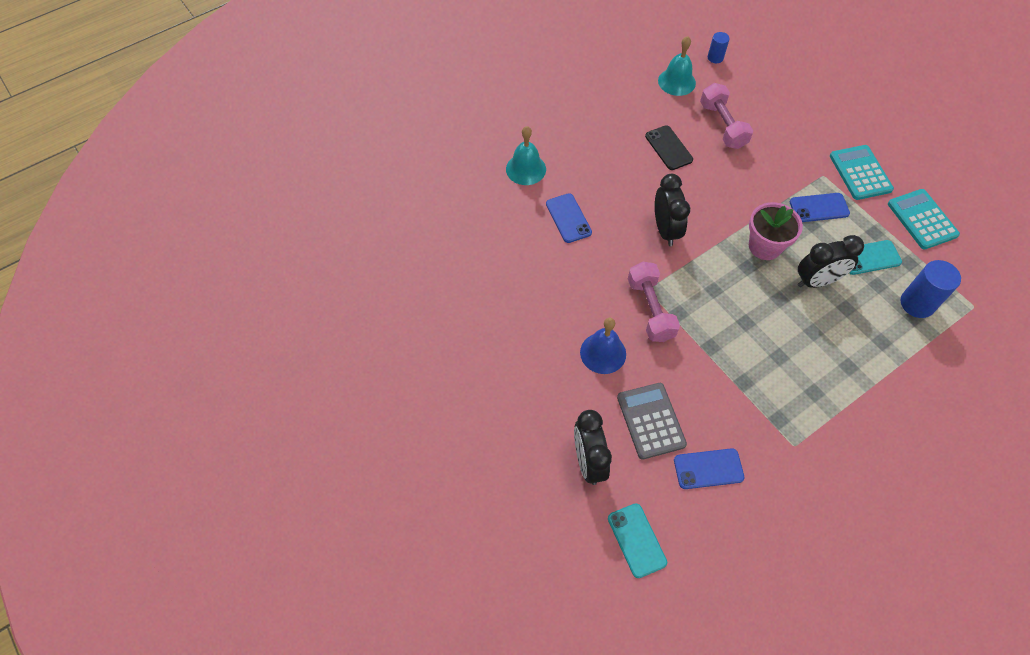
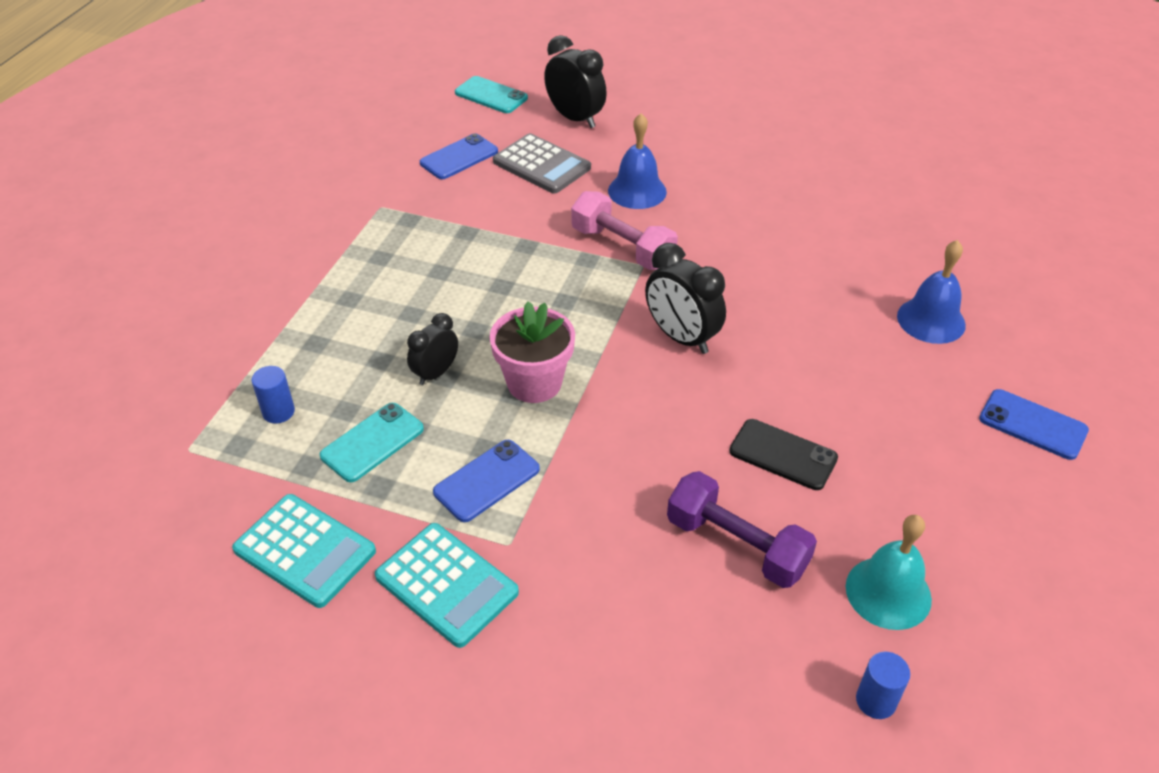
camera: 145 degrees right, 15 degrees down
(526, 169) = (931, 320): turquoise bell -> blue bell
(568, 218) = (811, 291): blue phone -> blue phone (1032, 424)
(722, 125) = (736, 545): pink dumbbell -> purple dumbbell
(817, 281) = (435, 373): black clock -> black clock, size x0.63
(917, 303) = (278, 412): blue cylinder -> blue cylinder, size x0.57

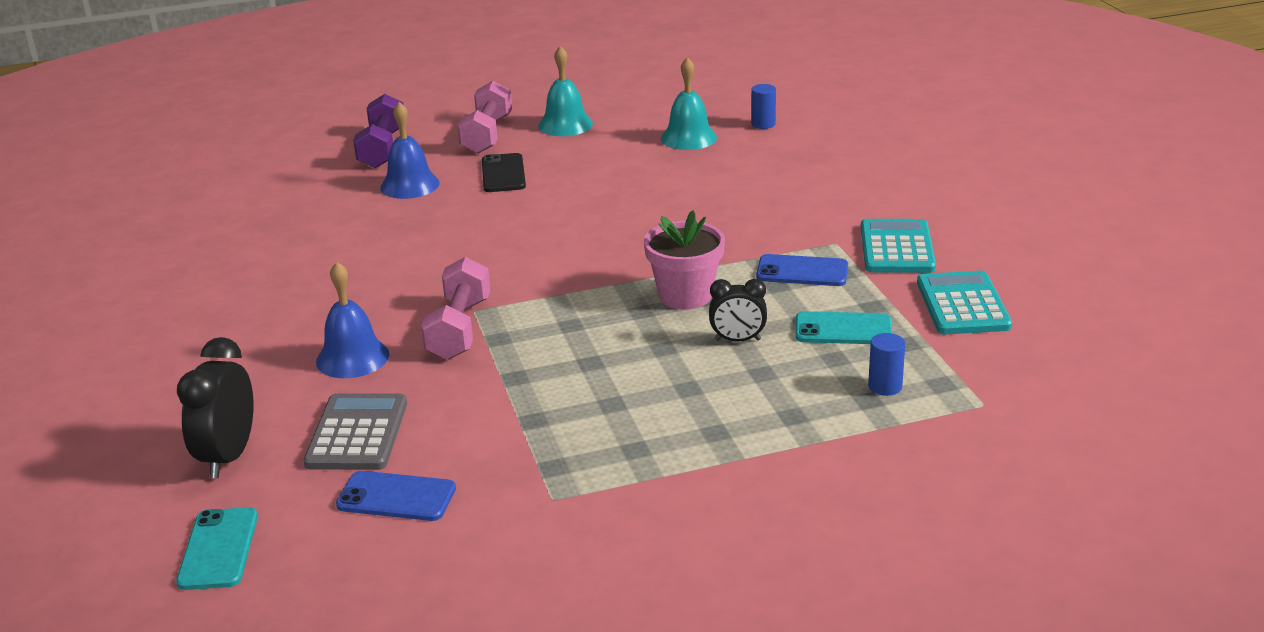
camera: 125 degrees left, 15 degrees down
(681, 338) = (551, 261): black clock -> none
(736, 545) = (720, 181): purple dumbbell -> purple dumbbell (382, 149)
(783, 455) = (624, 191): black phone -> black phone (503, 174)
(1019, 502) = (565, 125): none -> turquoise bell
(1032, 424) = (487, 135): blue phone -> pink dumbbell

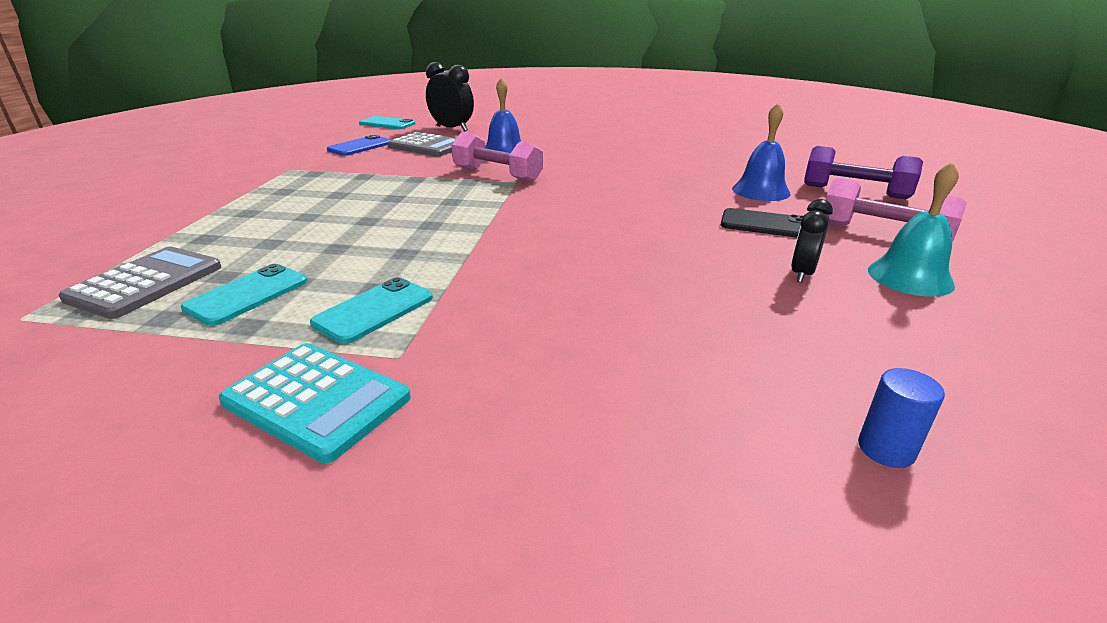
camera: 115 degrees right, 0 degrees up
(685, 295) = (425, 245): pink flower pot -> none
(688, 138) = (834, 350): turquoise bell -> none
(737, 340) = (325, 247): black clock -> black clock (802, 273)
(802, 271) = (374, 310): blue phone -> turquoise phone
(885, 386) = (146, 283): blue cylinder -> grey calculator
(962, 305) = (132, 388): turquoise calculator -> none

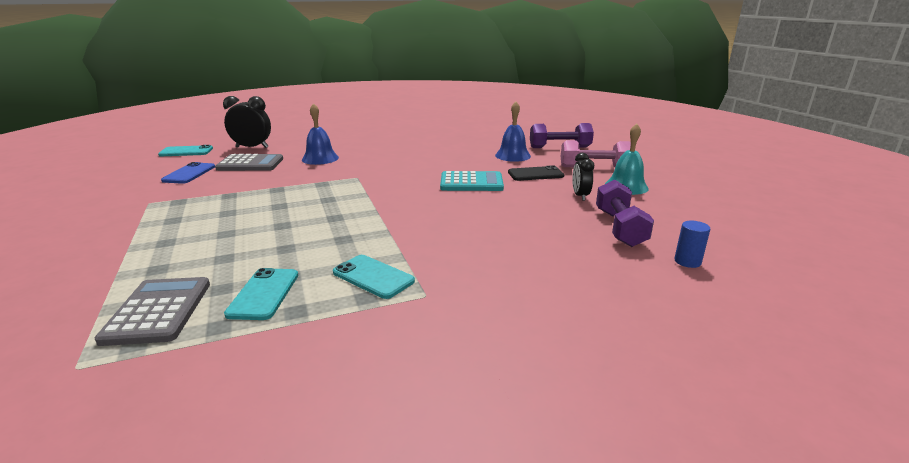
camera: 30 degrees left, 5 degrees down
(317, 400) = (410, 332): turquoise calculator -> turquoise calculator (471, 182)
(374, 310) = (373, 277): turquoise phone -> turquoise phone turned 60 degrees counterclockwise
(497, 175) = (337, 175): pink dumbbell -> none
(813, 345) = (619, 228): none -> purple dumbbell

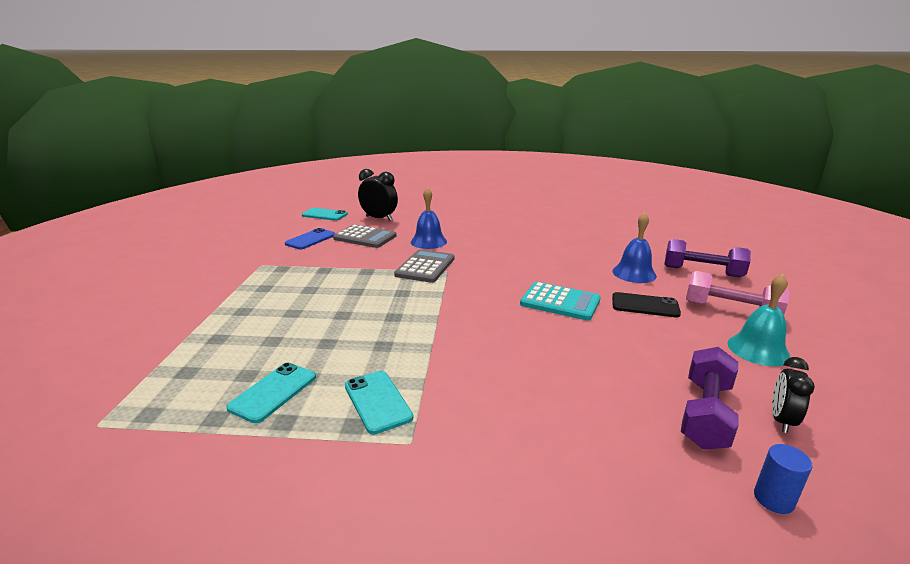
camera: 25 degrees right, 0 degrees up
(158, 311) = (186, 385): grey calculator -> grey calculator (425, 267)
(580, 196) = (682, 350): black clock -> black clock (781, 420)

